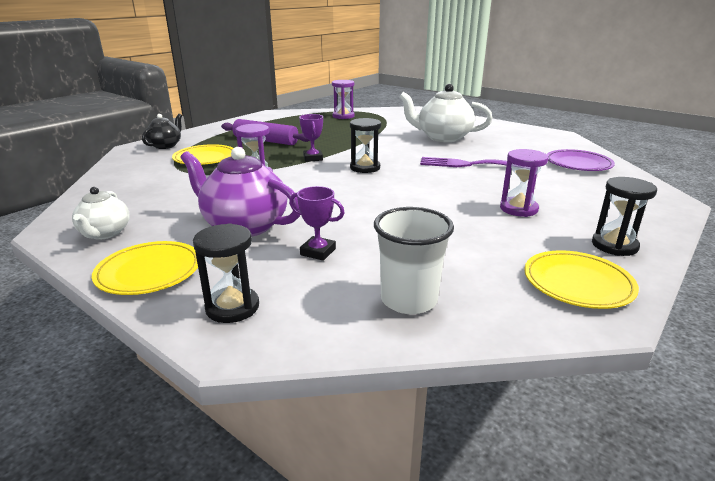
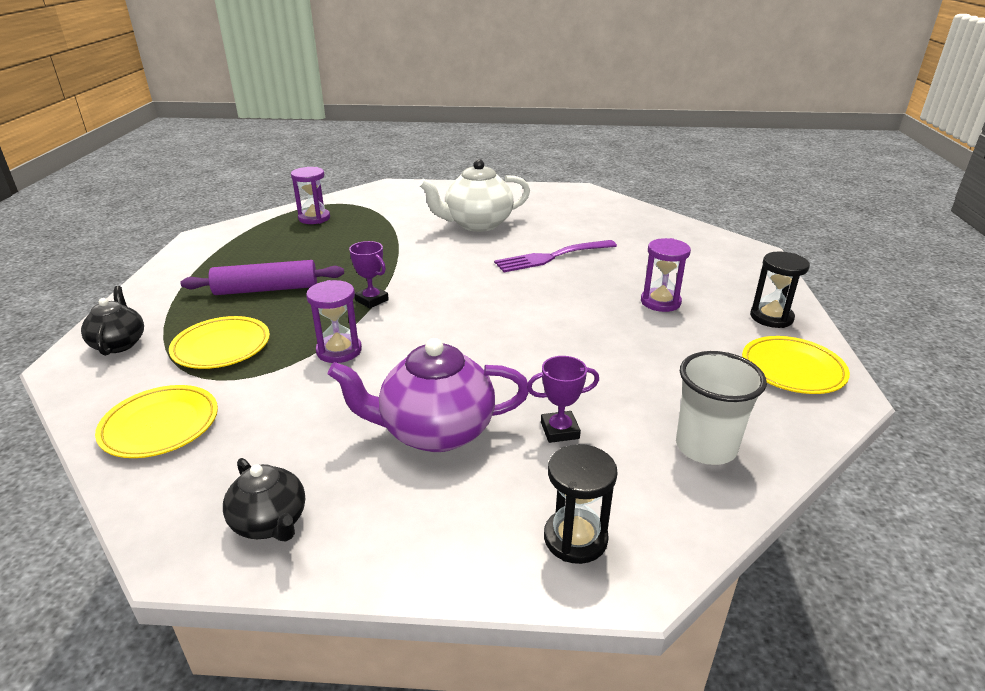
camera: 35 degrees left, 5 degrees up
(105, 233) = (271, 523): white teapot -> black teapot
(149, 272) = (420, 545): yellow plate -> yellow plate (160, 425)
(365, 168) = (452, 296): black hourglass -> none
(578, 164) = (641, 227): purple plate -> none

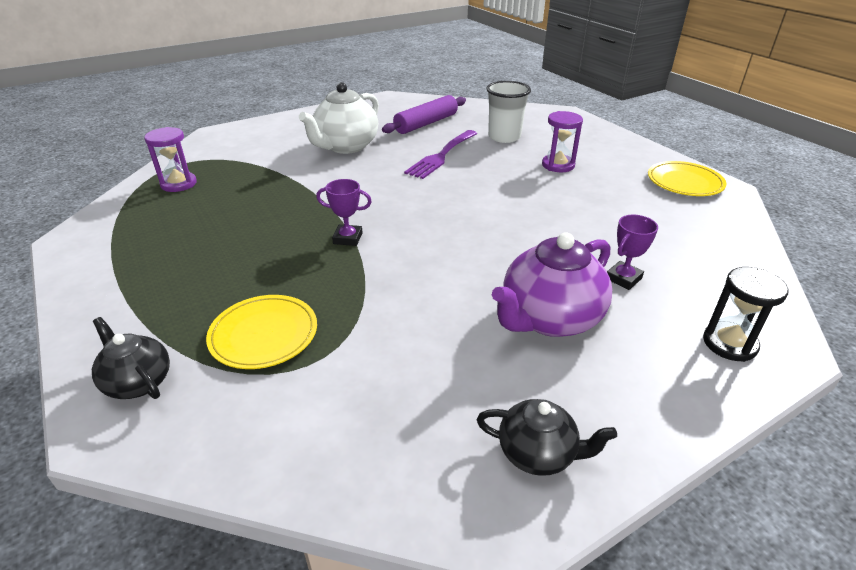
camera: 35 degrees left, 5 degrees up
(160, 425) = (313, 433): yellow plate -> none
(266, 289) = (229, 265): purple rolling pin -> purple rolling pin (426, 123)
(339, 351) = (383, 291): purple hourglass -> none
(705, 447) = (710, 250): white cup -> white cup (504, 137)
(771, 317) = (631, 154): black hourglass -> none

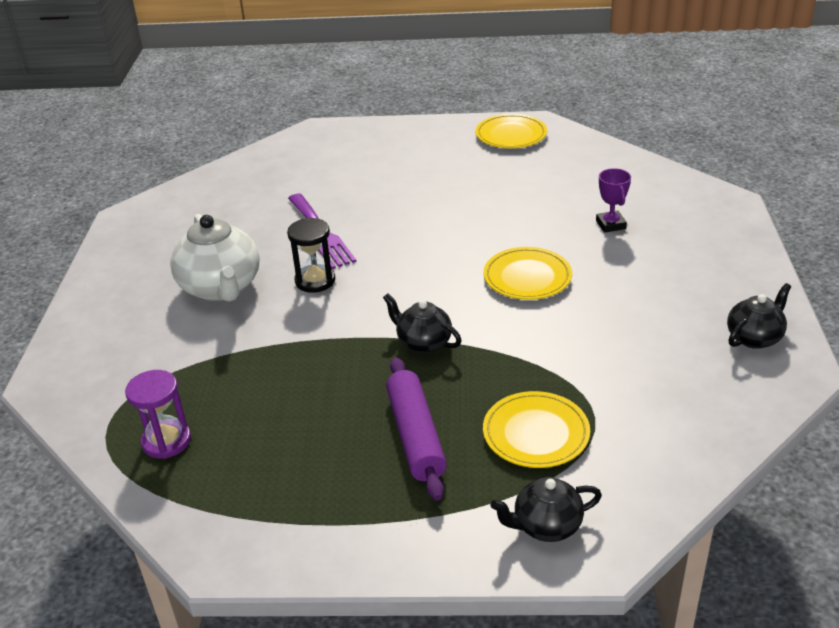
camera: 55 degrees left, 0 degrees up
(348, 238) = (423, 342): purple trophy -> black teapot
(426, 123) = (232, 216): purple rolling pin -> purple rolling pin (415, 436)
(484, 258) = (527, 277): none -> yellow plate
(504, 137) = (325, 183): white cup -> none
(549, 319) = (630, 278): purple teapot -> none
(558, 165) = (416, 178): purple hourglass -> none
(729, 343) = (710, 218): black hourglass -> black hourglass (315, 281)

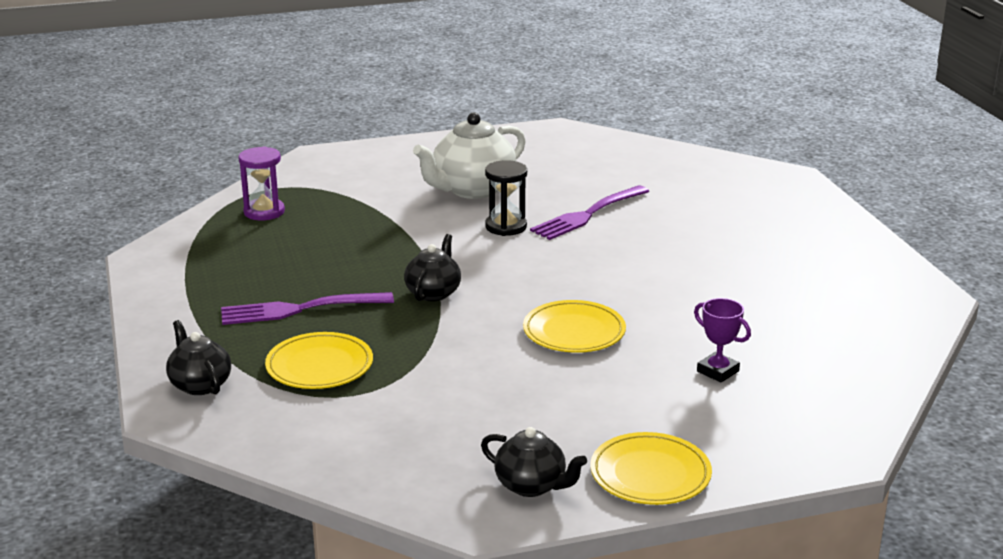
camera: 70 degrees right, 10 degrees down
(415, 436) = (299, 309): purple rolling pin -> purple fork
(511, 135) = (883, 284): yellow plate -> yellow plate (650, 474)
(610, 224) = (718, 371): purple trophy -> purple trophy turned 75 degrees clockwise

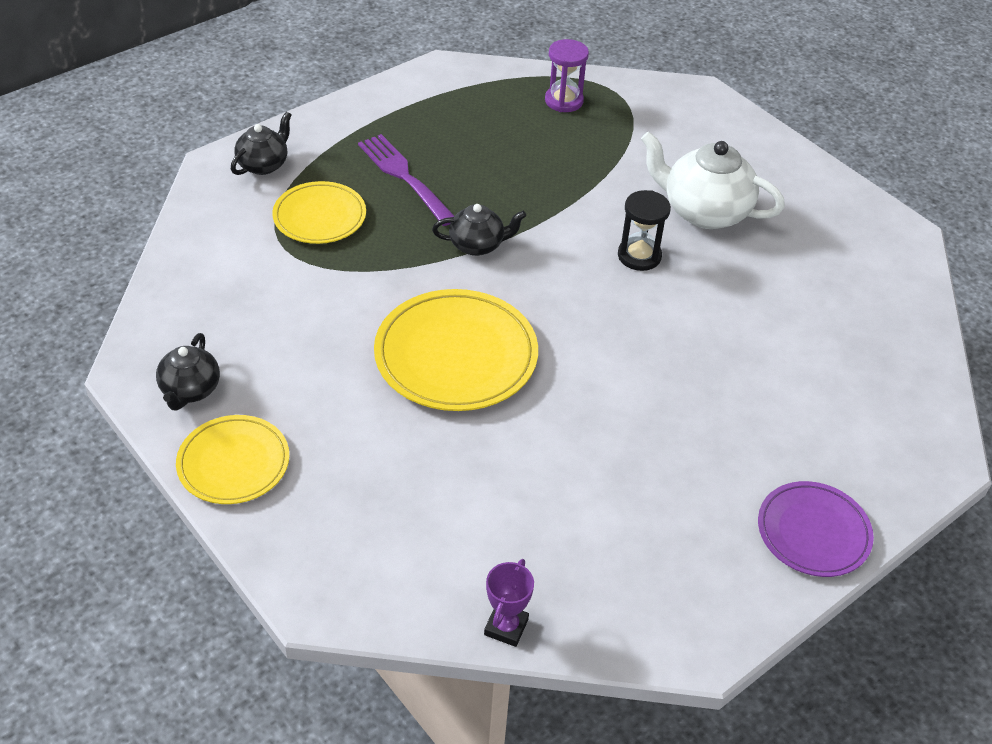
camera: 65 degrees right, 20 degrees up
(574, 332) = (456, 355): yellow plate -> yellow plate, size x1.59
(587, 215) = (707, 307): purple fork -> none
(718, 371) = (433, 477): purple trophy -> purple trophy (506, 627)
(840, 233) = (813, 532): none -> purple plate

